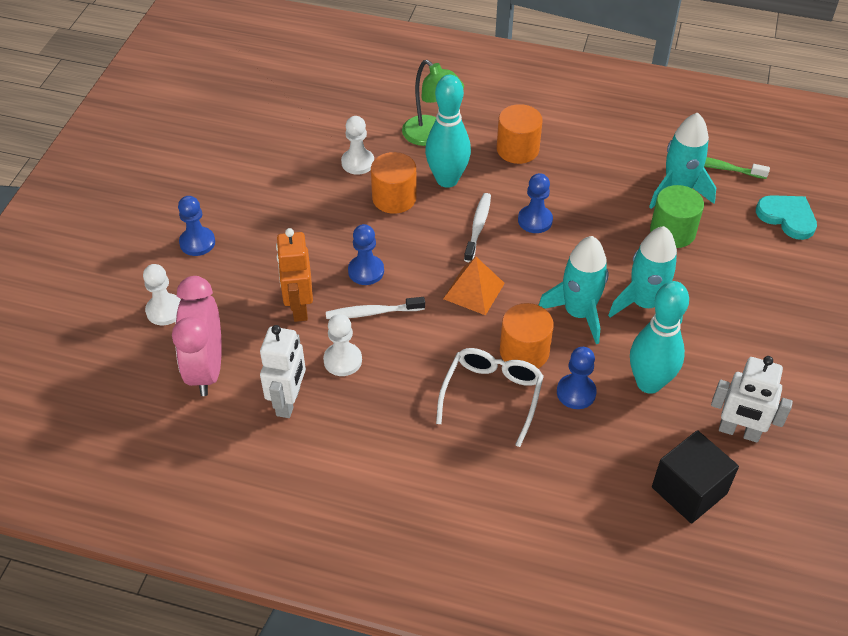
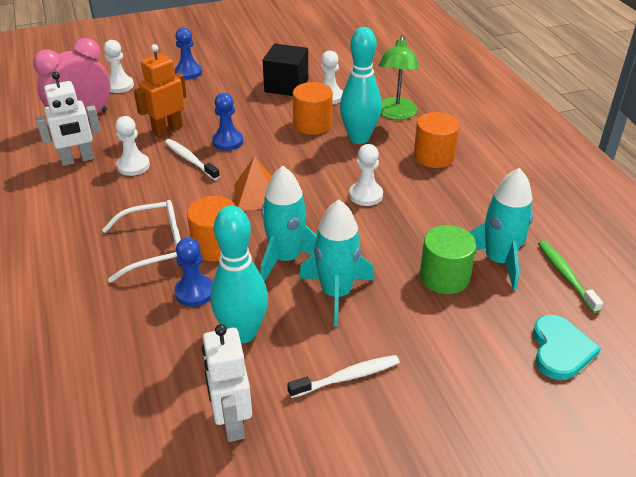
camera: 55 degrees right, 10 degrees down
(478, 227) = (326, 171): white toothbrush -> white toothbrush (347, 377)
(535, 220) = (366, 195): blue pawn -> white pawn
(689, 490) = (132, 411): black cube -> black cube (286, 86)

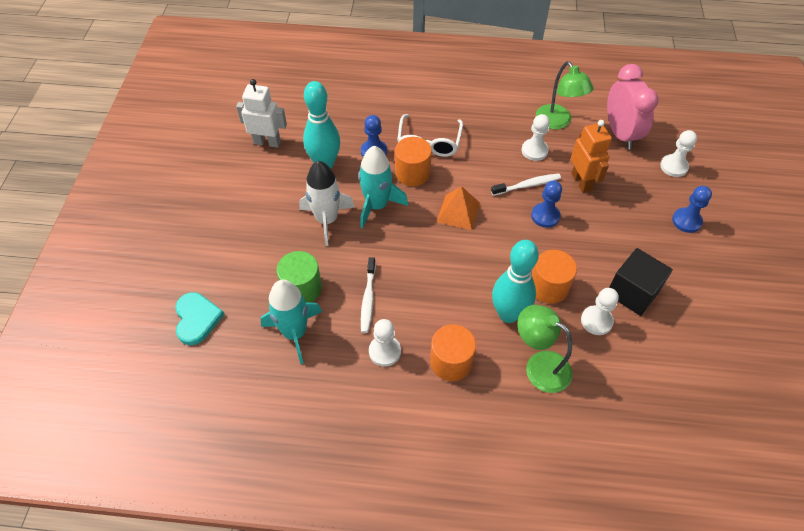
camera: 115 degrees right, 15 degrees up
(78, 160) = (557, 122): white robot -> green lamp
(336, 293) = (327, 220): turquoise rocket -> white rocket
(347, 377) = (259, 199): white toothbrush -> white toothbrush (368, 299)
(366, 195) = (421, 282): white pawn -> white pawn (385, 351)
(560, 350) = (197, 319): turquoise heart -> turquoise heart turned 135 degrees counterclockwise
(565, 275) = (251, 369): green toothbrush -> none

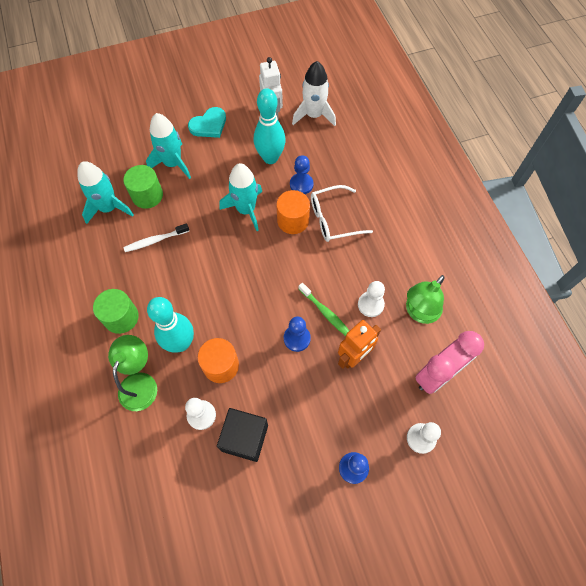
camera: 65 degrees right, 10 degrees up
(197, 319) = (98, 148): turquoise heart -> turquoise heart (209, 125)
(273, 250) = (173, 163): none -> turquoise rocket
(327, 220) = (216, 183): white rocket -> white rocket (314, 115)
(385, 351) = (114, 270): white pawn -> none
(451, 362) = (121, 317): orange cylinder -> green cylinder
(458, 212) = (268, 269): orange pyramid -> none
(527, 185) = (325, 312): white toothbrush -> green toothbrush

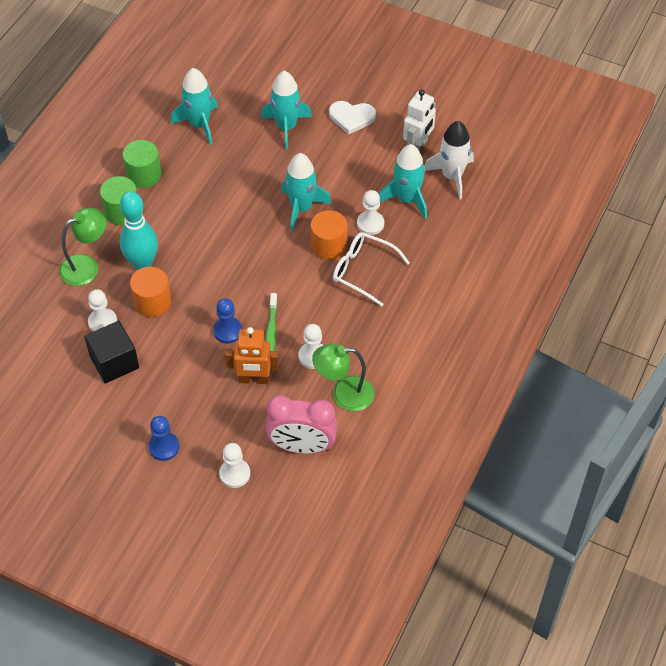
camera: 45 degrees right, 10 degrees down
(147, 195) = (238, 137): green cylinder -> green cylinder (144, 175)
(155, 240) = (206, 176): white toothbrush -> none
(209, 125) = (351, 117): turquoise heart -> white heart
(270, 158) = (370, 183): turquoise bowling pin -> none
(301, 184) = (370, 224): blue pawn -> white pawn
(304, 151) = (406, 199): none -> turquoise rocket

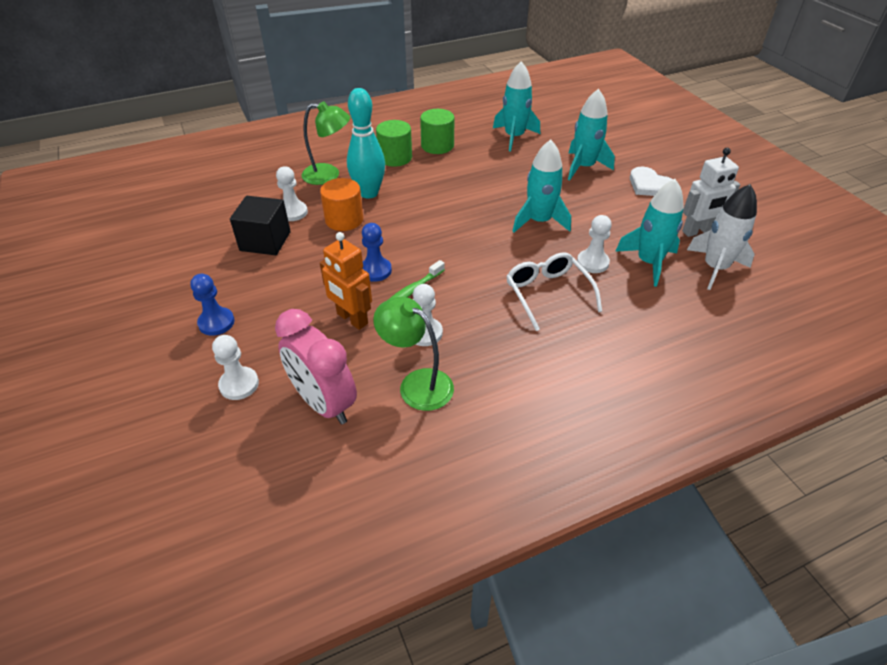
camera: 40 degrees right, 10 degrees down
(329, 246) = (535, 258): orange cylinder -> none

